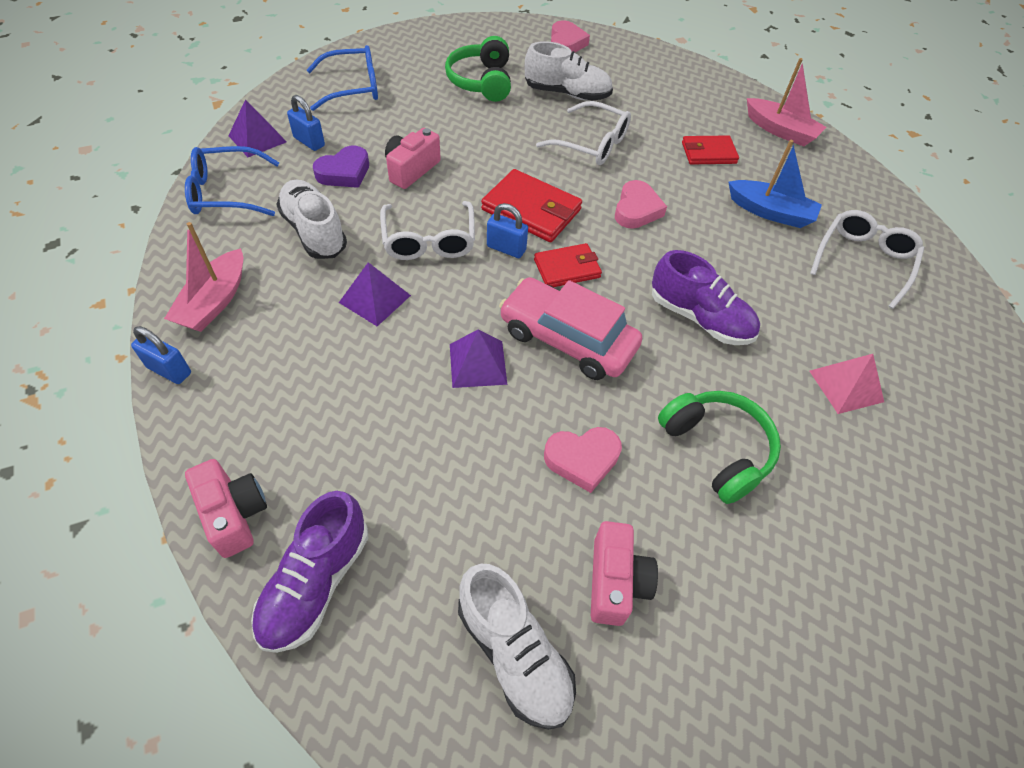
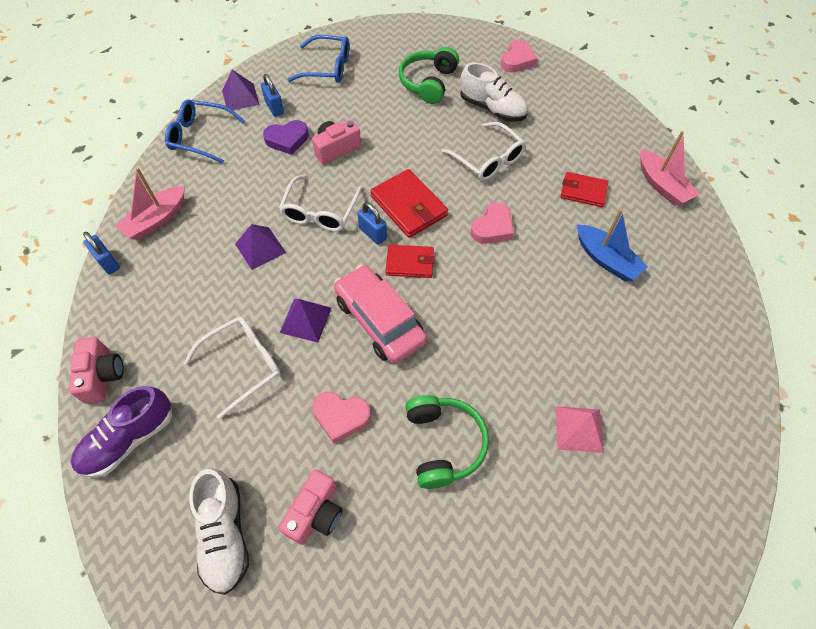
camera: 25 degrees right, 5 degrees up
(314, 232) = (244, 183): white shoe -> none
(699, 318) = (491, 334): purple shoe -> none
(863, 260) = (664, 326): white glasses -> white glasses (244, 364)

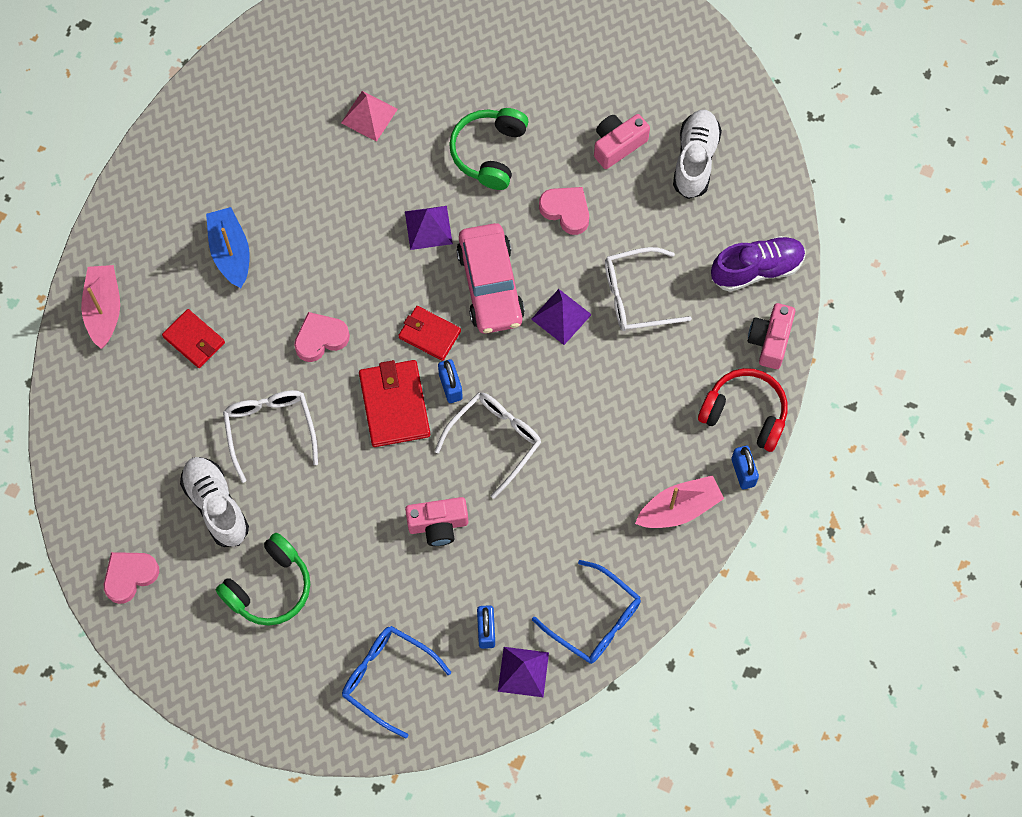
camera: 155 degrees left, 10 degrees up
(115, 306) = (745, 413): none -> red headphones
(260, 248) = (577, 421): purple pyramid -> purple pyramid (428, 227)
(287, 140) = (490, 567): purple heart -> none

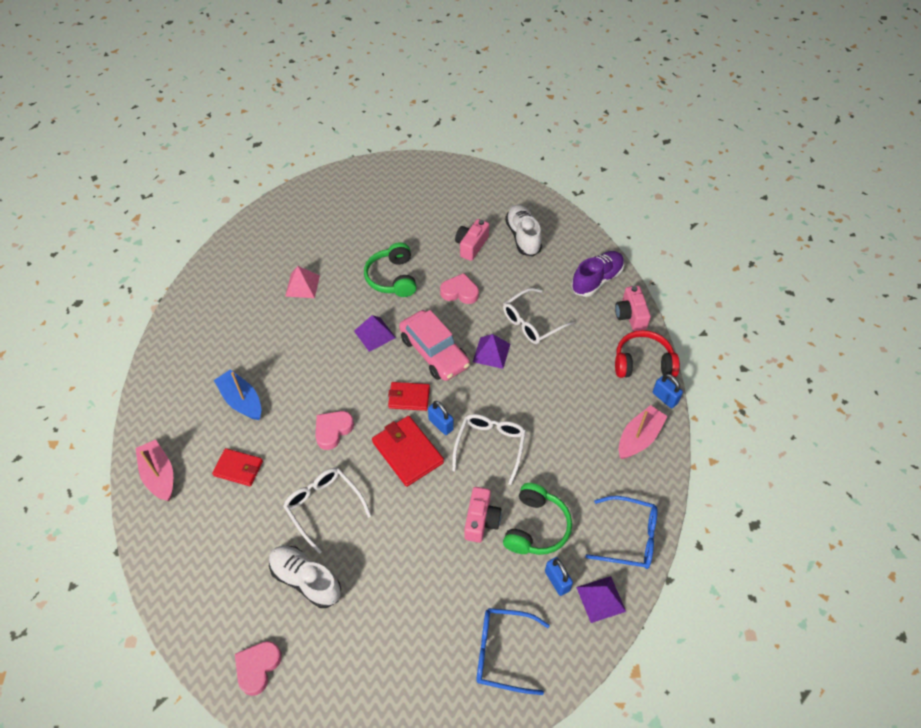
camera: 25 degrees left, 15 degrees down
(269, 587) = (376, 624): green headphones -> green headphones (536, 527)
(438, 525) = (481, 520): pink camera -> pink camera turned 45 degrees counterclockwise

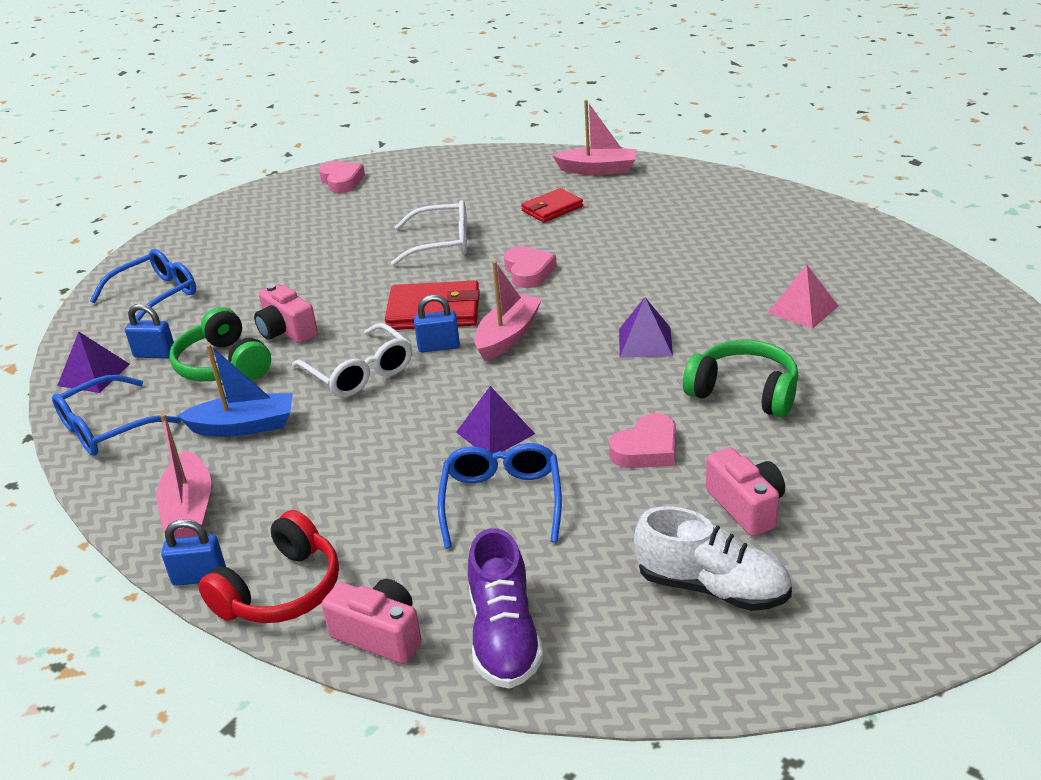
camera: 130 degrees right, 20 degrees down
(241, 400) = (642, 227): blue boat -> blue boat (244, 426)
(306, 580) = (381, 217): white shoe -> none
(409, 397) = (508, 336): red wallet -> pink boat
(434, 352) = (556, 381): pink car -> none
(532, 323) = (502, 500): white glasses -> blue glasses

